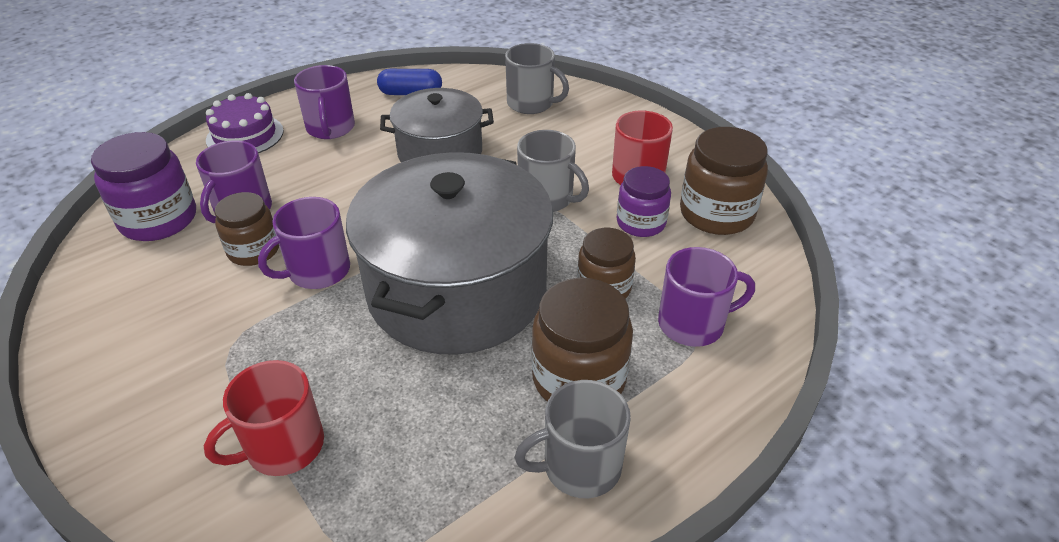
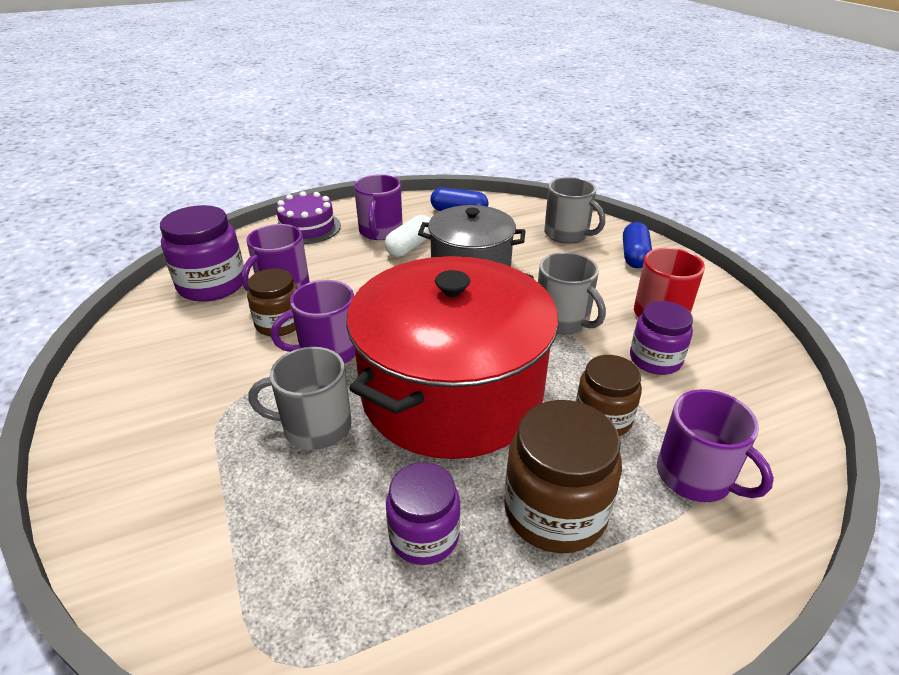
camera: 15 degrees right, 5 degrees down
(283, 446) = (237, 515): red mug -> none
(369, 141) = (410, 246): none -> white capsule
(457, 290) = (452, 392): grey pot -> red pot
(468, 425) = (424, 535): none -> purple jar
(580, 466) = (534, 614): grey mug -> grey mug (315, 426)
(602, 118) = (634, 256): none -> blue capsule
(693, 324) = (695, 476): purple mug -> purple mug turned 45 degrees clockwise
(716, 214) = (740, 364): brown jar -> none

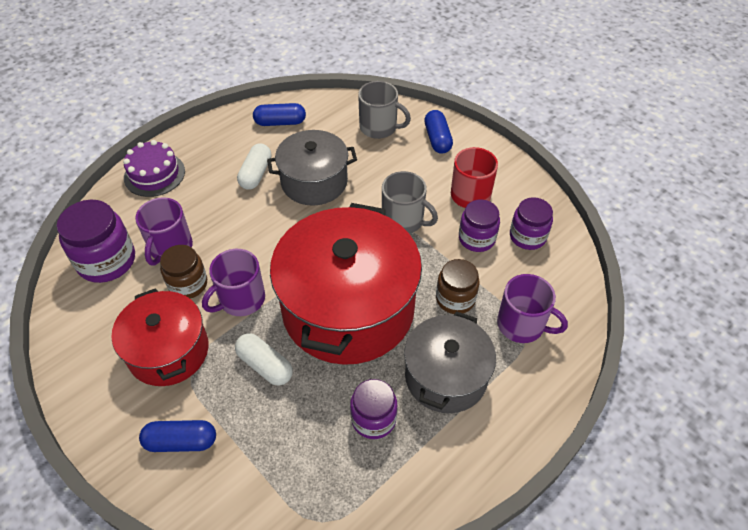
camera: 20 degrees left, 15 degrees up
(162, 483) = (181, 441): none -> blue capsule
(215, 381) = (168, 351): none -> red pot
(315, 426) = (265, 365): grey mug -> white capsule
(380, 231) = (222, 162): purple mug -> none
(555, 511) = (446, 376): brown jar -> grey pot
(730, 373) = (527, 236): none -> purple jar

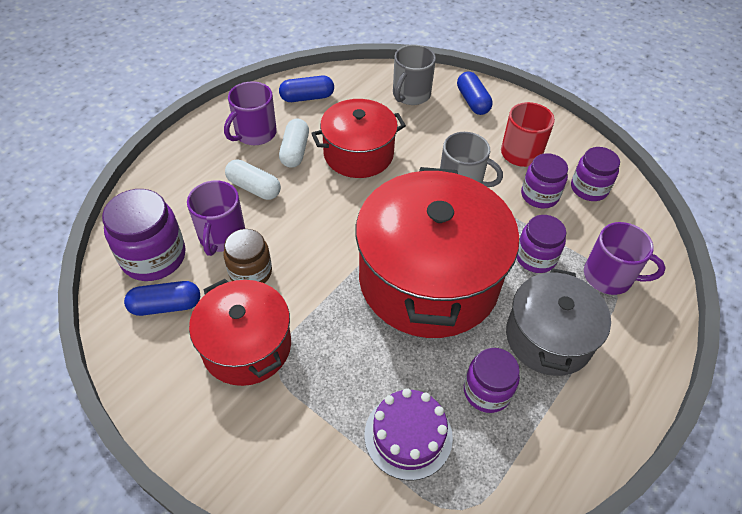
camera: 10 degrees left, 0 degrees up
(154, 174) = (185, 161): purple cake -> purple cake (408, 435)
(181, 441) = (285, 443): blue capsule -> blue capsule (166, 306)
(241, 299) = (312, 282): purple mug -> purple mug (255, 133)
(265, 365) = (356, 349): white capsule -> white capsule (254, 188)
(314, 182) = (358, 154): grey pot -> red pot
(379, 127) = (411, 94): grey mug -> grey mug turned 105 degrees clockwise
(455, 299) = (535, 257): brown jar -> purple jar

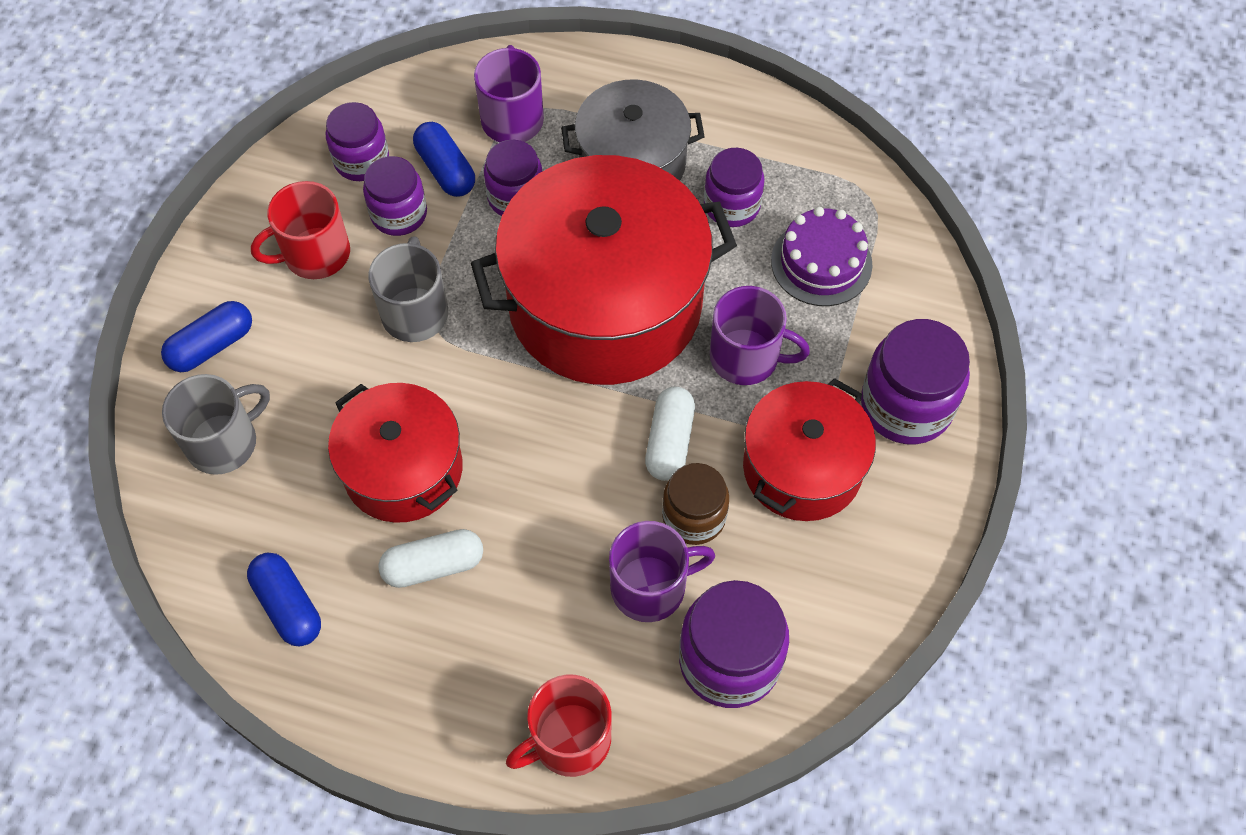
camera: 110 degrees left, 10 degrees up
(166, 176) = (569, 740): none -> red mug
(166, 306) = (796, 596): blue capsule -> blue capsule (446, 170)
(254, 188) = (538, 589): white capsule -> white capsule (669, 441)
(254, 439) = (906, 405): none -> purple jar
(255, 133) = (414, 649): purple mug -> purple mug (746, 357)
(411, 94) = (224, 442): grey mug -> grey mug turned 45 degrees counterclockwise

